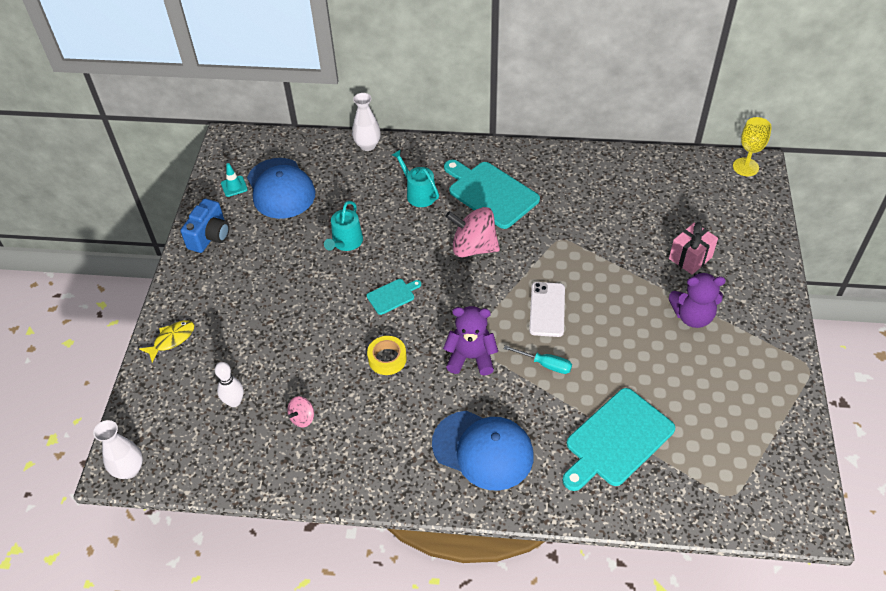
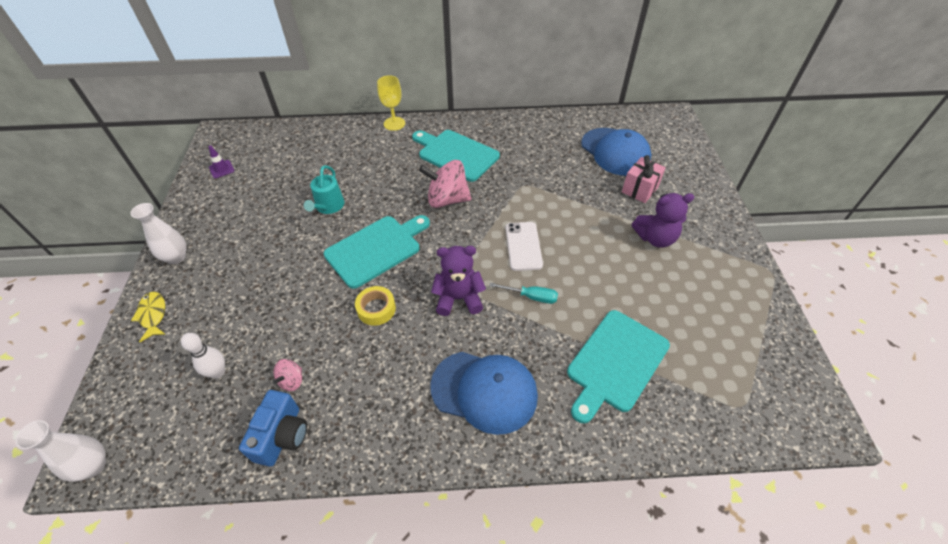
camera: 10 degrees left, 0 degrees up
(172, 340) = (153, 315): yellow fish -> yellow fish turned 60 degrees counterclockwise
(210, 236) = (197, 214): blue camera -> blue camera (282, 436)
(234, 186) = (221, 169): turquoise traffic cone -> purple traffic cone
(280, 188) = (265, 167): blue cap -> blue cap (615, 152)
(367, 145) = (343, 126): white vase -> white vase (176, 257)
(392, 296) = (376, 249): turquoise cutting board -> turquoise cutting board, size x2.06
(418, 193) = (392, 160): turquoise watering can -> none
(745, 167) = (664, 116): yellow goblet -> yellow goblet (394, 123)

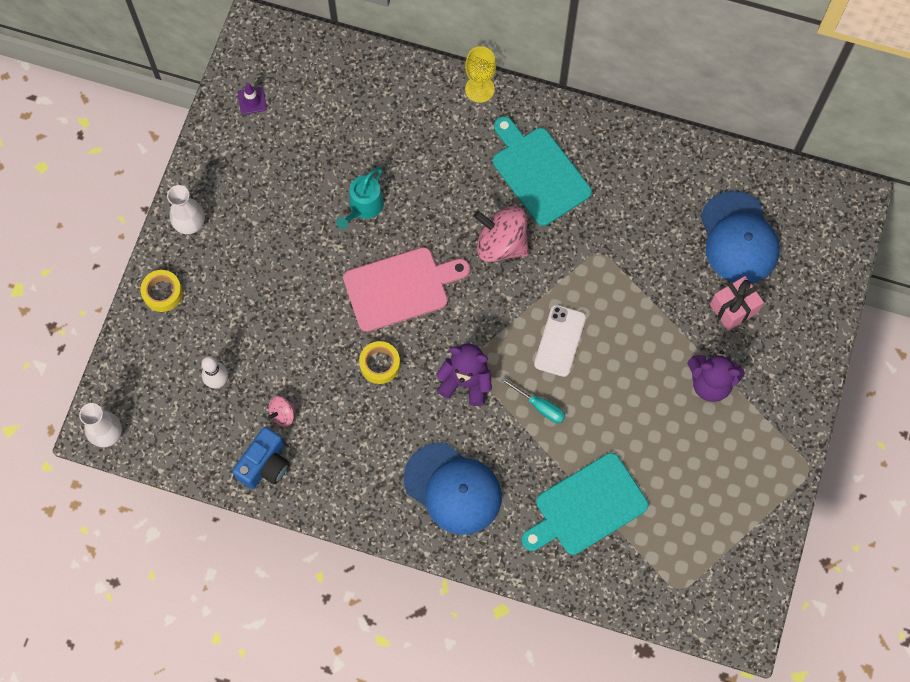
camera: 20 degrees right, 20 degrees up
(153, 315) = (162, 293): yellow fish -> yellow tape
(376, 249) = (400, 288): turquoise cutting board -> pink cutting board

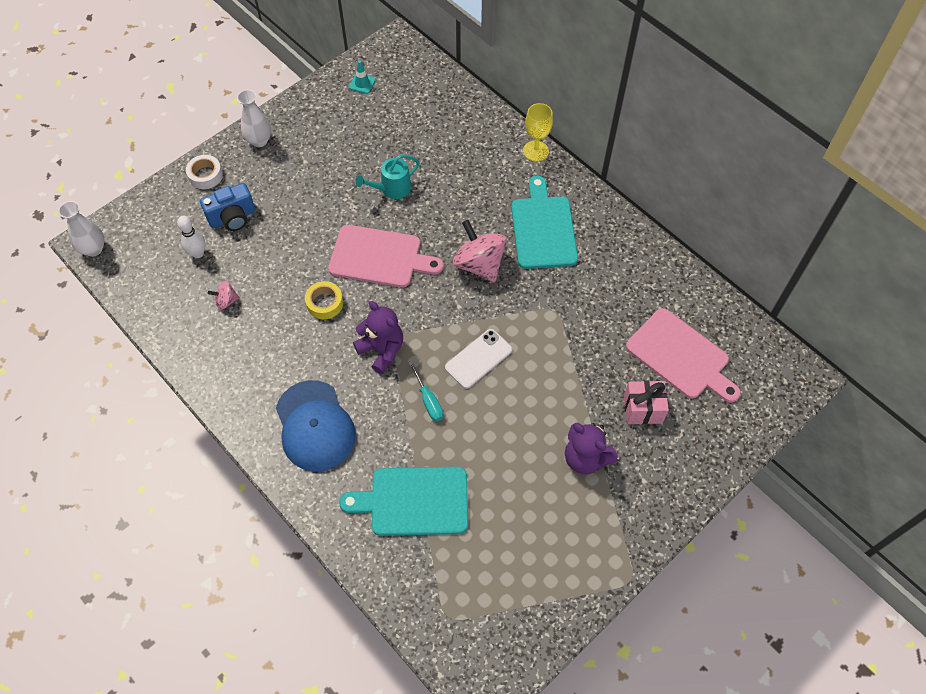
camera: 30 degrees right, 10 degrees down
(162, 293) = (205, 175): yellow tape -> white tape
(252, 101) = (362, 83): purple traffic cone -> turquoise traffic cone
(265, 465) = (186, 330): blue camera -> blue camera (232, 217)
(738, 238) = (680, 356): blue cap -> pink cutting board

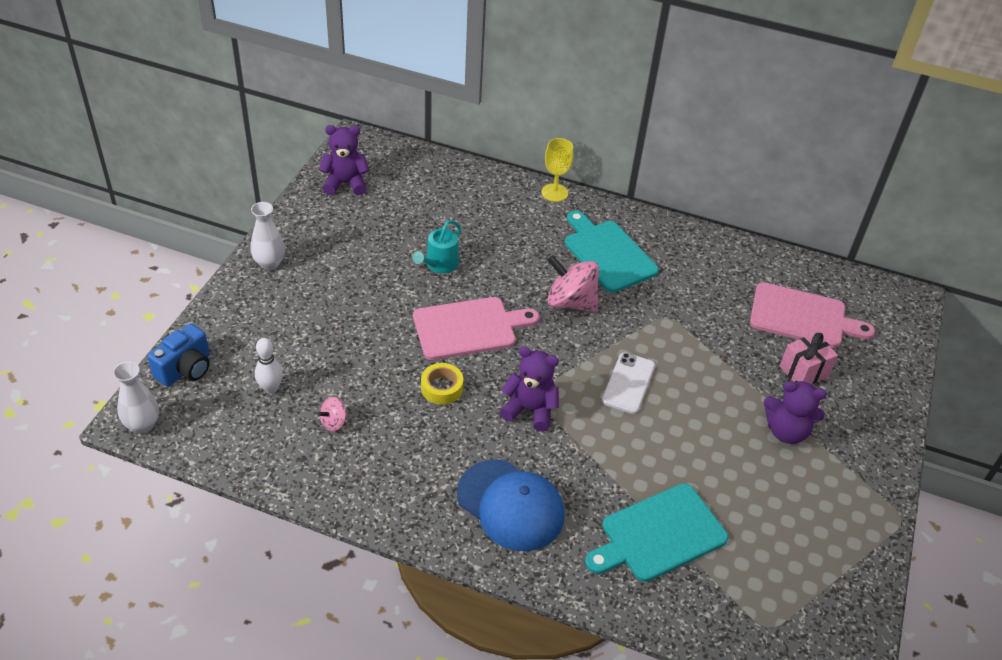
camera: 30 degrees left, 15 degrees down
(205, 175) = (230, 312): white tape -> none
(232, 217) = (288, 342): blue camera -> blue camera (186, 369)
(362, 83) = (345, 183): turquoise traffic cone -> purple teddy bear
(428, 400) = (607, 437): turquoise screwdriver -> none

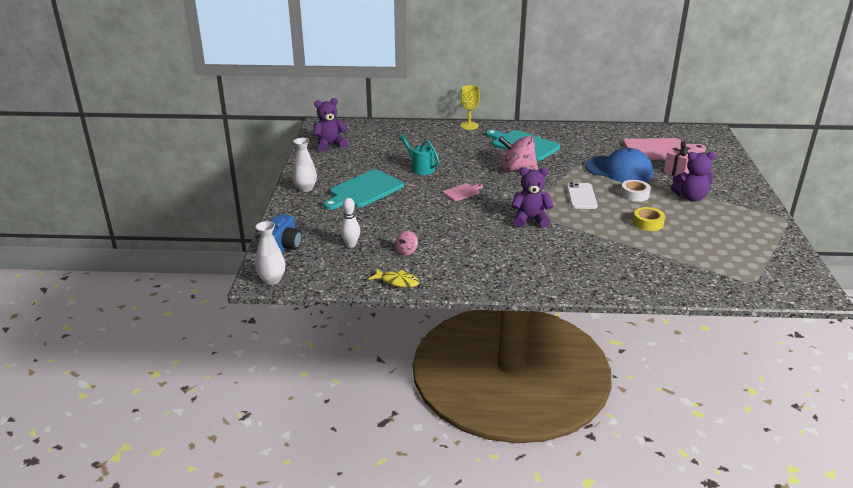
camera: 15 degrees left, 15 degrees down
(292, 476) = (397, 281): none -> yellow fish
(439, 264) = (420, 168): turquoise watering can -> turquoise watering can turned 120 degrees clockwise
(442, 388) = (466, 221): yellow tape -> yellow tape (648, 223)
(469, 328) = (462, 192): pink cutting board -> pink cutting board, size x0.48
(510, 505) = (553, 264): blue cap -> blue cap (619, 170)
(659, 534) = (654, 256): turquoise cutting board -> turquoise cutting board (364, 190)
(707, 401) = (634, 194): none -> white tape

